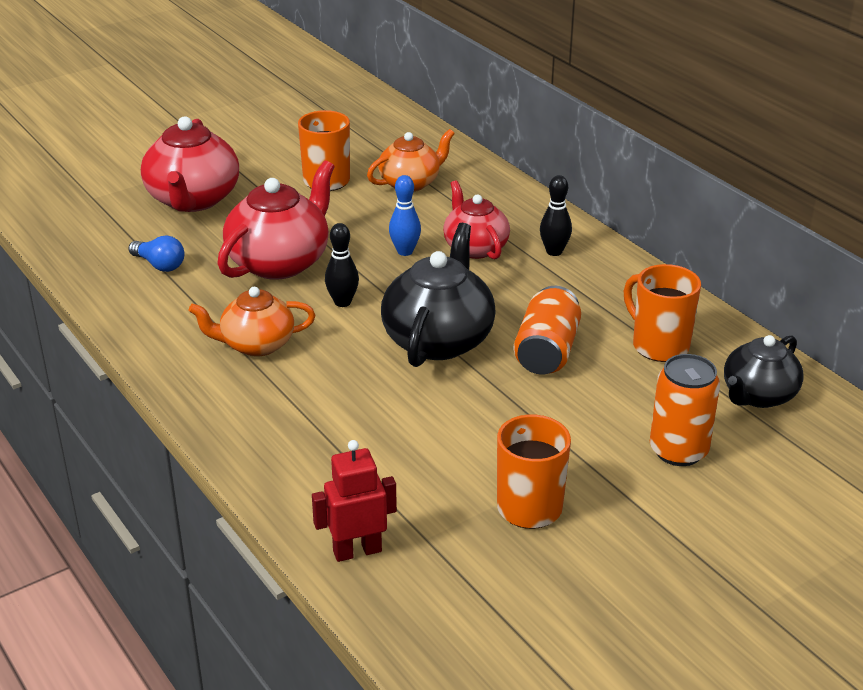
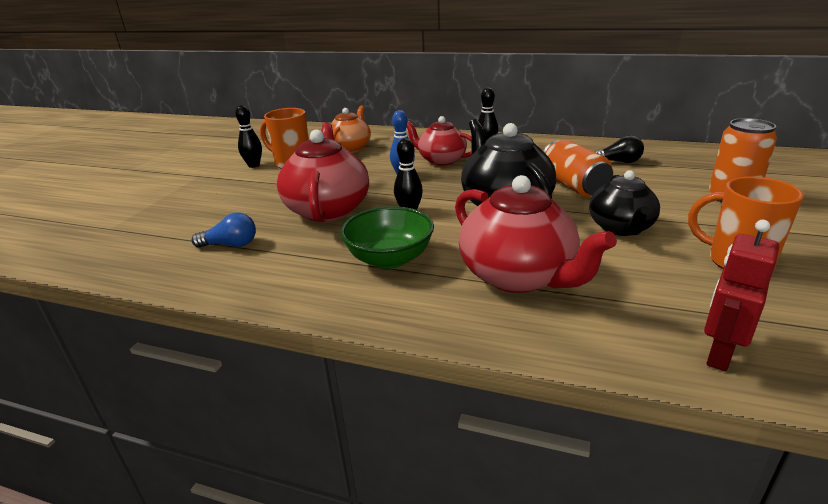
camera: 35 degrees left, 5 degrees down
(193, 200) = (205, 201): red teapot -> red teapot (518, 276)
(256, 344) = (389, 259): orange teapot -> green bowl
(287, 166) = (254, 165): none -> black bowling pin
(658, 345) = (618, 162): orange mug -> black light bulb
(758, 395) = (703, 162): black teapot -> black teapot (621, 228)

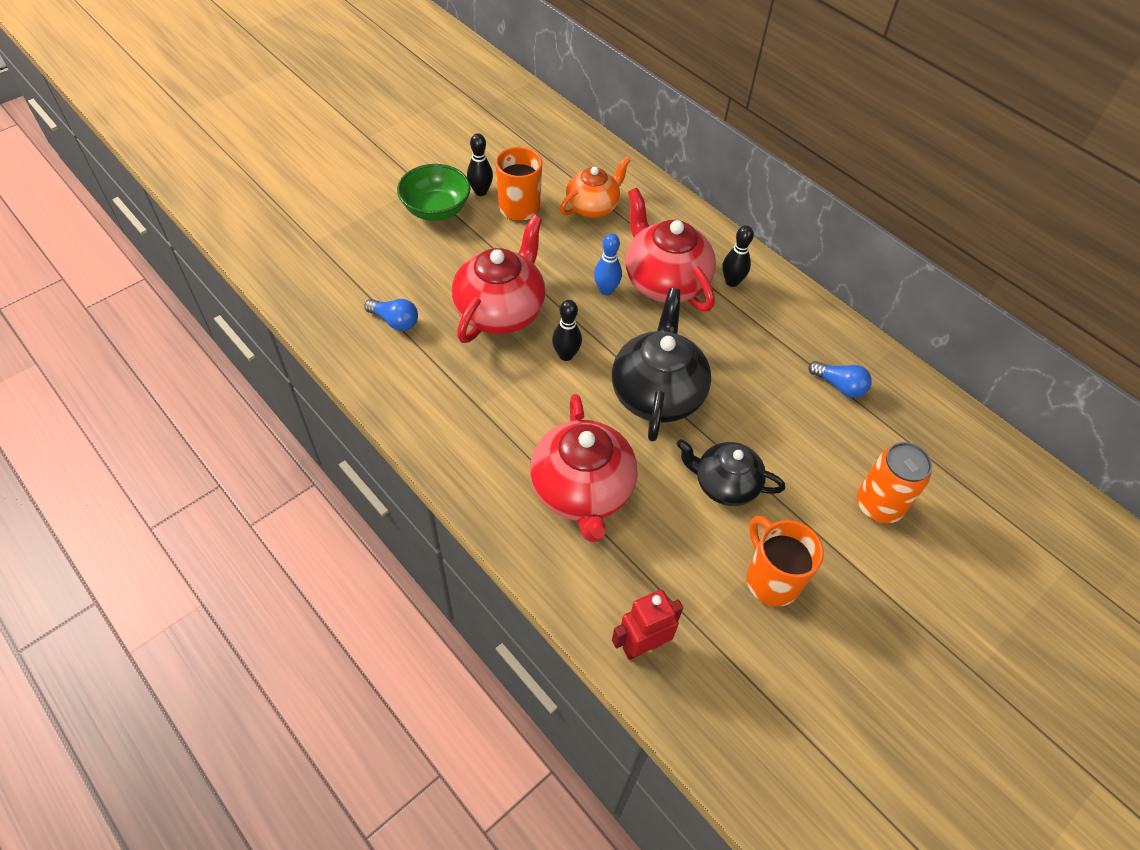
camera: 25 degrees right, 25 degrees up
(389, 259) = (502, 412): green bowl -> green bowl (436, 210)
(441, 160) = (664, 281): red teapot -> red teapot, size x1.54
(573, 186) = (750, 400): orange can -> none
(618, 162) = (839, 386): black light bulb -> blue light bulb
(621, 228) = (724, 484): black teapot -> black teapot turned 75 degrees clockwise

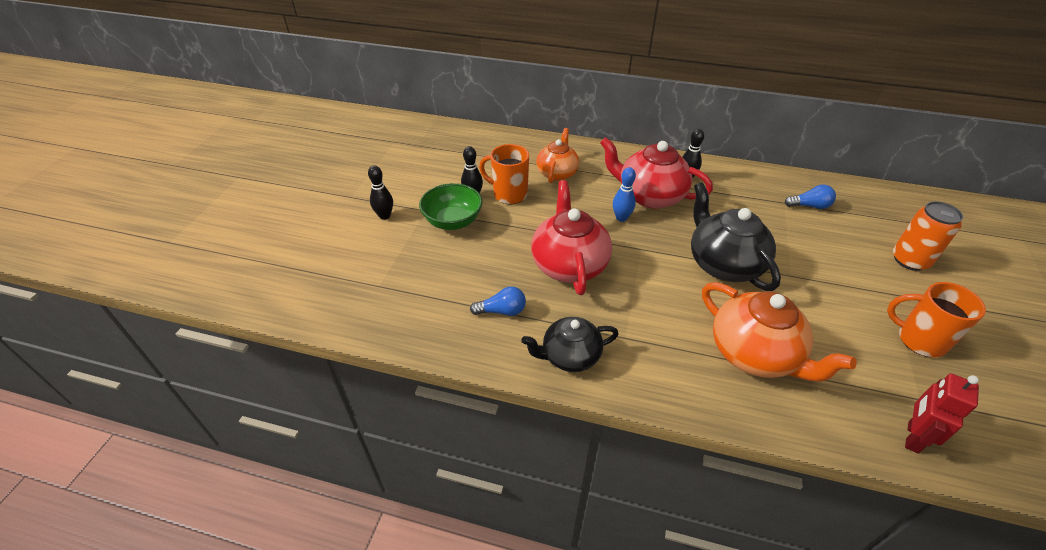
camera: 30 degrees left, 10 degrees down
(566, 355) = (643, 271): black bowling pin -> black bowling pin (384, 216)
(582, 491) = (755, 354): red teapot -> orange teapot
(724, 484) = (825, 297): black teapot -> black teapot (569, 356)

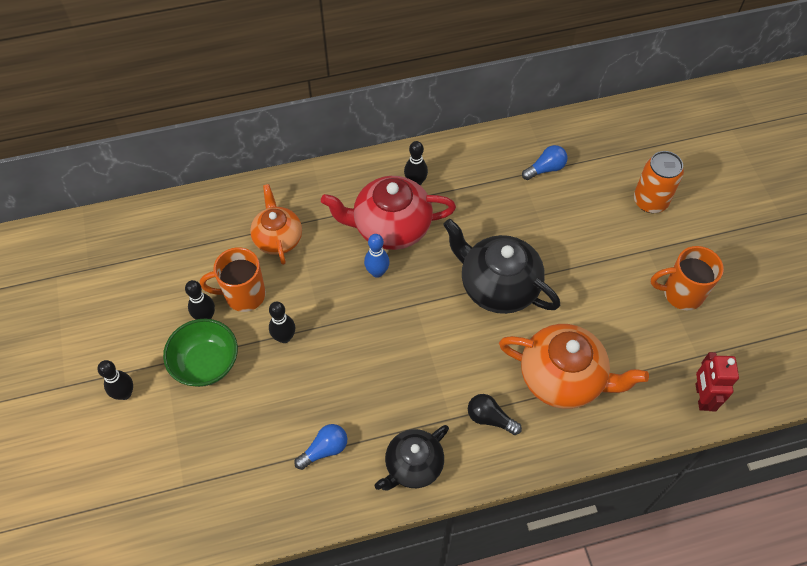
camera: 30 degrees left, 15 degrees up
(521, 229) = (284, 337): none -> black bowling pin
(569, 264) = (357, 360): red teapot -> none
(663, 353) = (490, 418): none -> black light bulb

